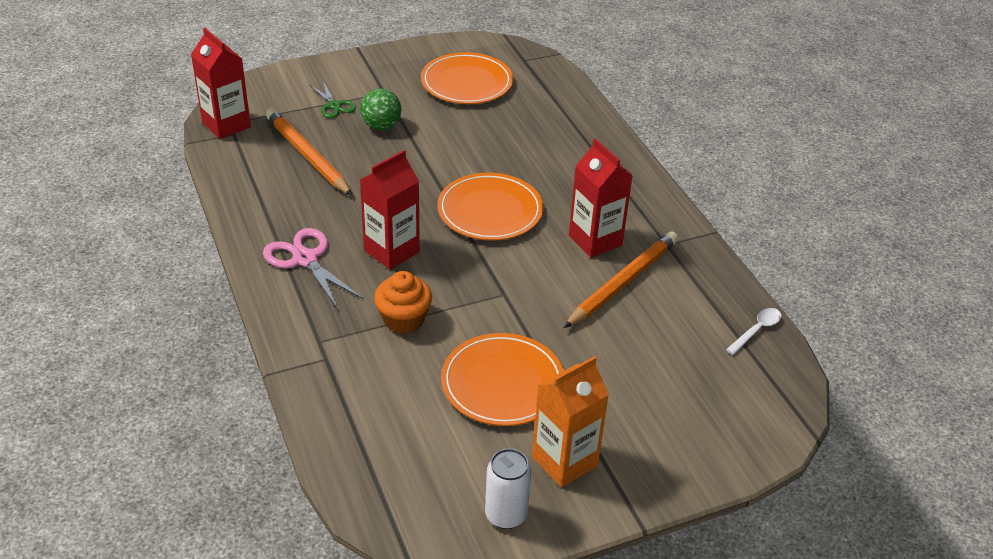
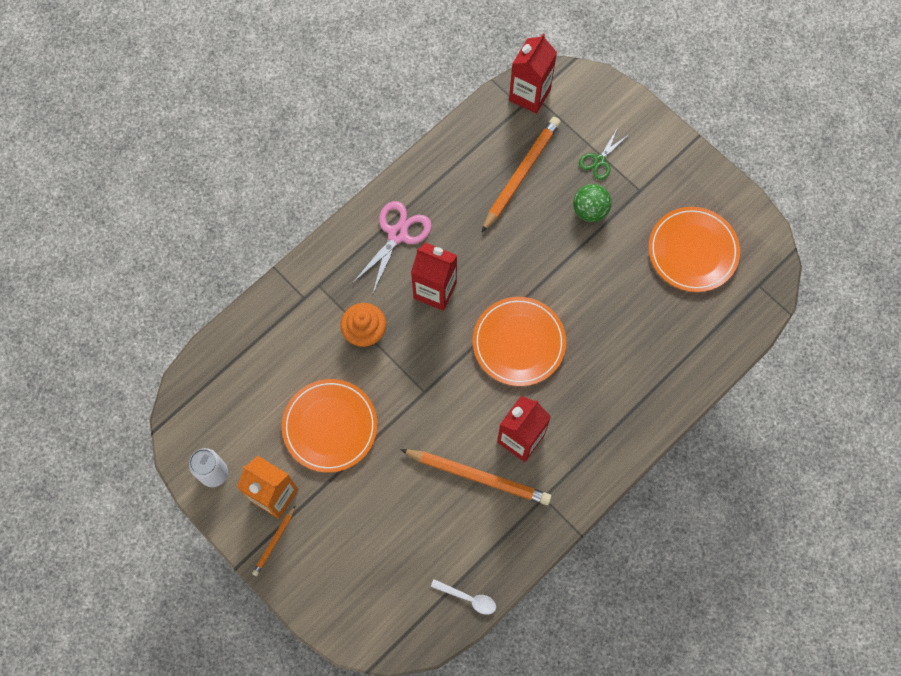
camera: 70 degrees right, 30 degrees up
(626, 479) = (274, 542): none -> orange pencil

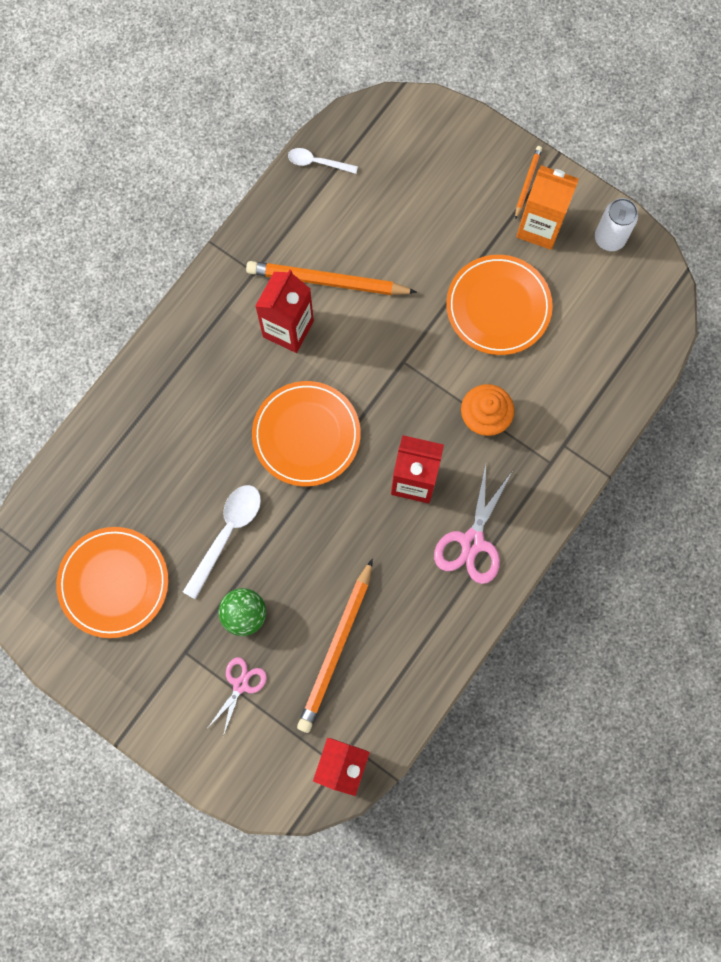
camera: 170 degrees right, 5 degrees up
(596, 274) = (227, 534): none -> white spoon
(599, 160) = (240, 685): green scissors -> pink scissors

